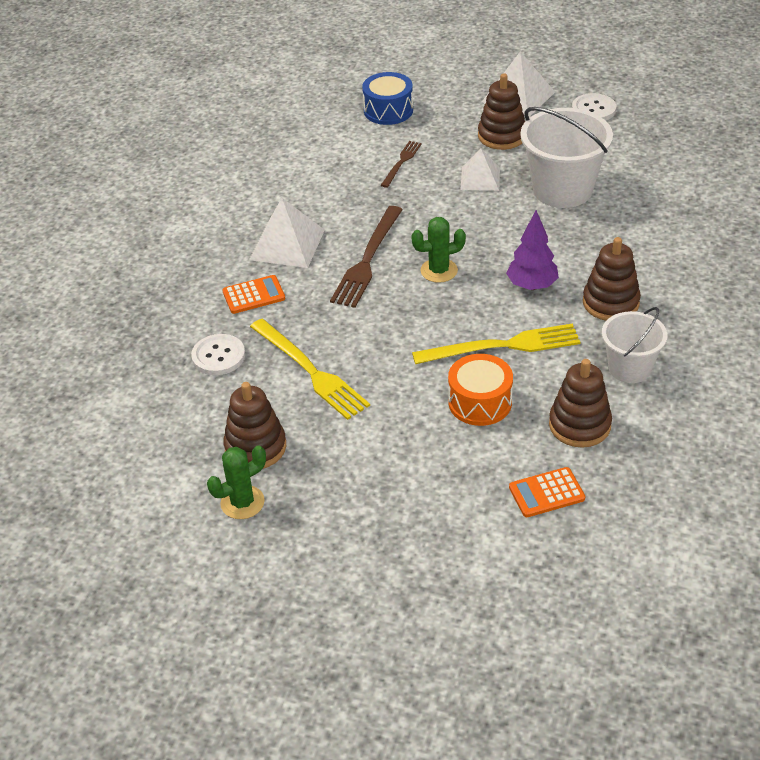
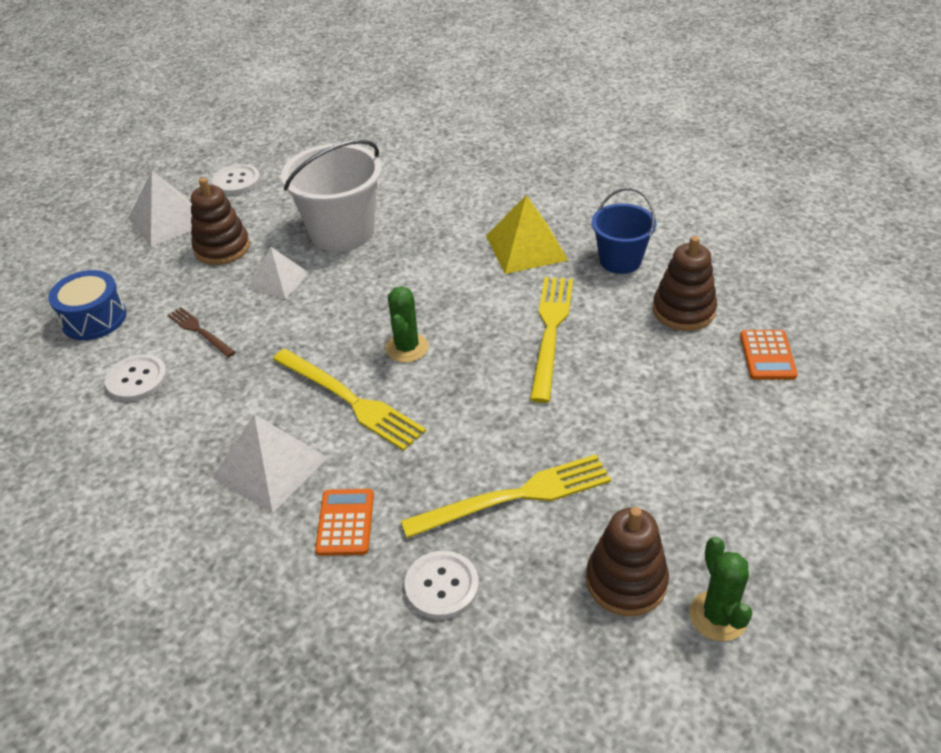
camera: 70 degrees left, 0 degrees up
(339, 154) = (137, 379): none -> white button
(367, 260) = (350, 400): brown fork -> yellow fork
(480, 402) = (626, 368): orange drum -> none
(531, 285) = (472, 289): purple tree -> none
(610, 303) = (526, 247): brown stacking toy -> yellow pyramid
(629, 368) = (620, 260): white bucket -> blue bucket

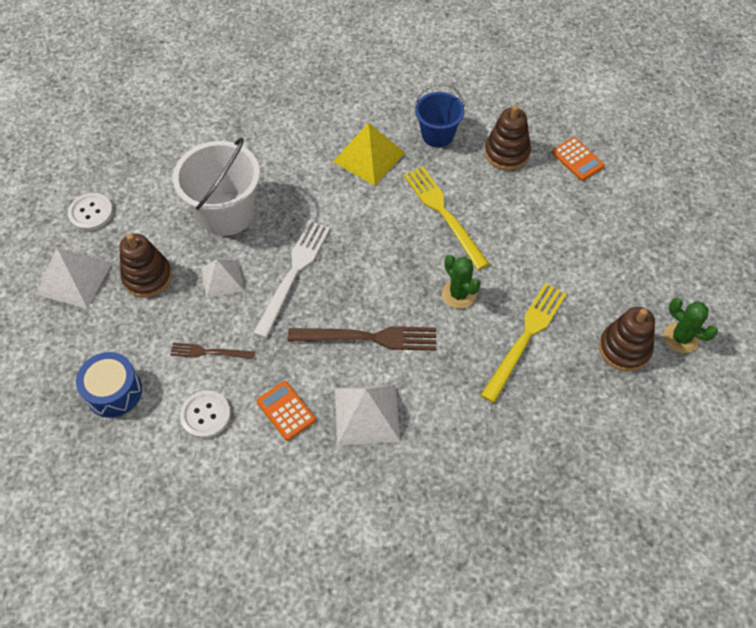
camera: 40 degrees left, 15 degrees up
(344, 308) = (293, 274): none -> white fork
(345, 522) = (449, 417): orange calculator -> orange calculator (286, 411)
(350, 400) = (368, 338): yellow fork -> brown fork
(407, 348) = (366, 278): green cactus -> green cactus (459, 294)
(442, 586) = (538, 417): white button -> none

